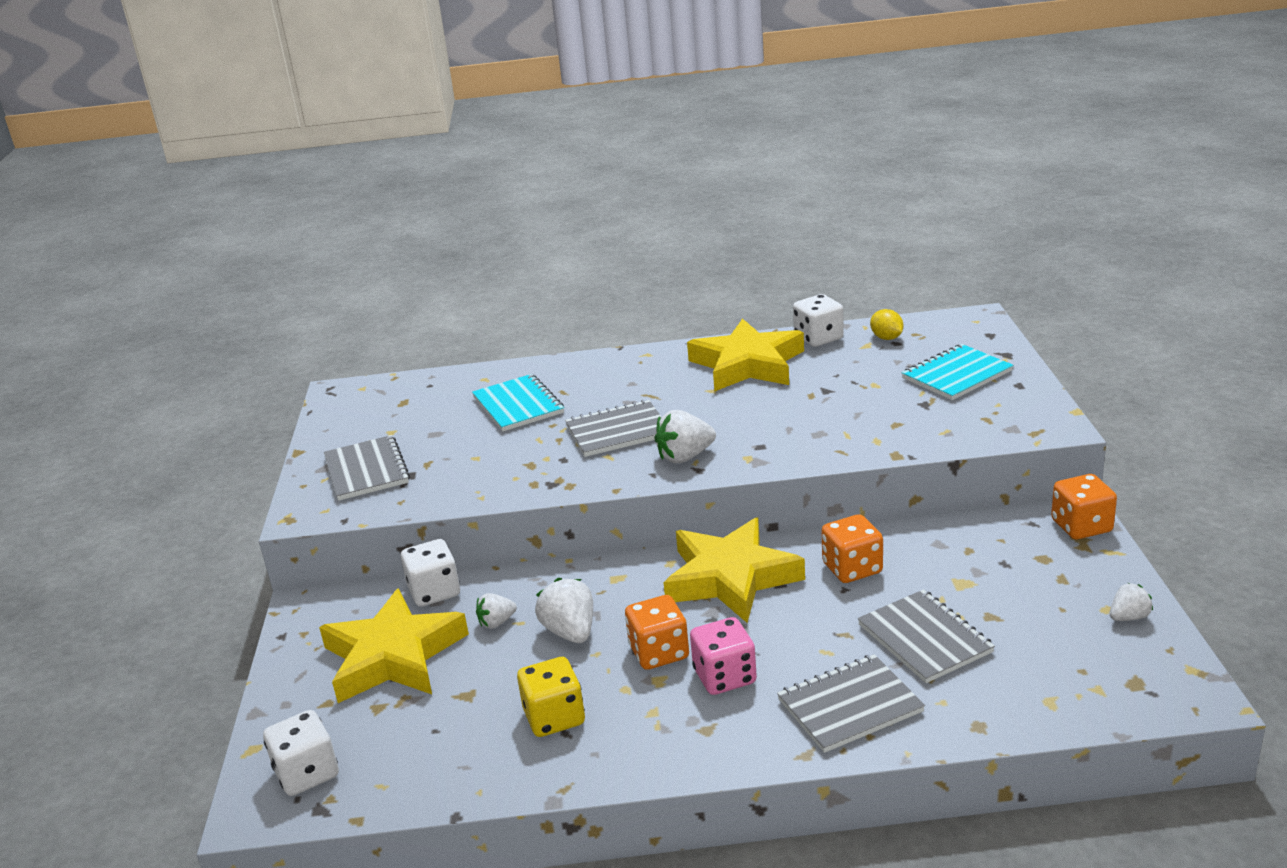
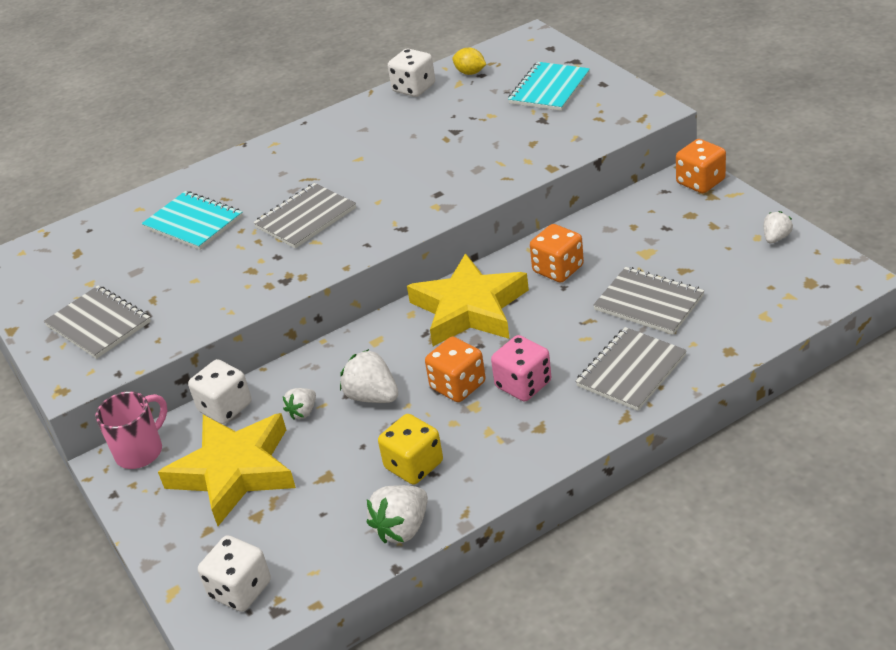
camera: 25 degrees left, 10 degrees up
(334, 605) = (141, 451): none -> pink mug
(685, 457) = (382, 221): white strawberry -> white strawberry (402, 528)
(747, 364) = (371, 127): yellow star -> none

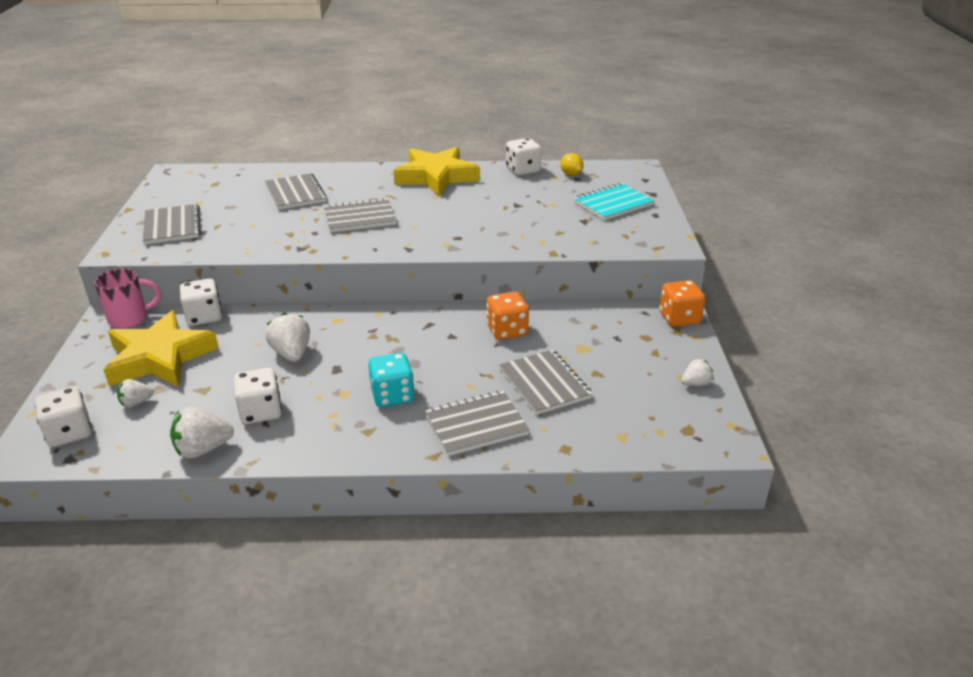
camera: 25 degrees right, 5 degrees down
(193, 223) = (295, 193): turquoise notebook -> grey notebook
(303, 412) = (241, 342): white strawberry -> white strawberry (136, 403)
(414, 465) = (261, 411): yellow dice -> white dice
(458, 386) = (350, 374): orange dice -> none
(469, 309) = (418, 328): yellow star -> yellow star (436, 177)
(523, 385) = (392, 396): pink dice -> turquoise dice

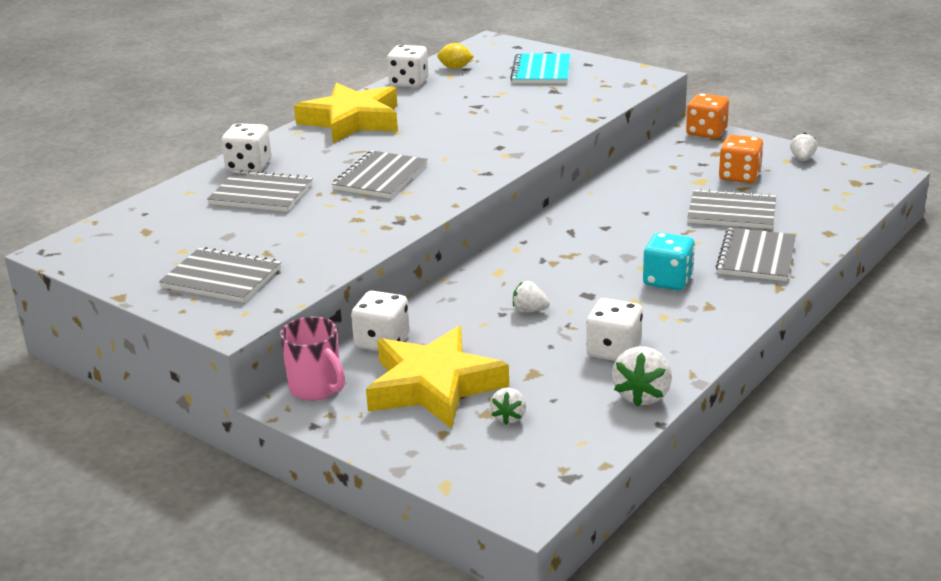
camera: 50 degrees left, 5 degrees down
(69, 433) = (517, 469): white dice -> white dice (249, 166)
(130, 319) = (316, 388): pink mug -> pink mug turned 120 degrees clockwise
(292, 354) = (529, 310): white strawberry -> white strawberry, size x0.61
(507, 330) = (630, 201): orange dice -> orange dice (739, 176)

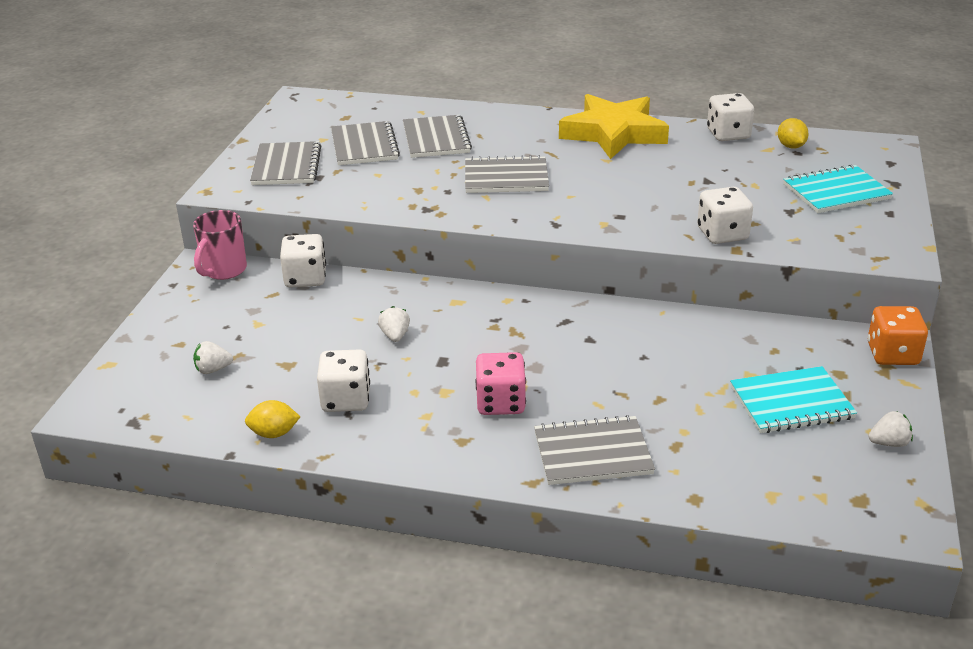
camera: 65 degrees right, 5 degrees up
(249, 166) = (484, 119): white dice -> white dice (722, 234)
(434, 385) = (248, 321): yellow star -> none
(642, 395) = (274, 433): white strawberry -> yellow lemon
(667, 280) = (500, 403): turquoise dice -> pink dice
(731, 212) = (690, 415): grey notebook -> grey notebook (364, 146)
(739, 176) = (791, 402): orange dice -> turquoise notebook

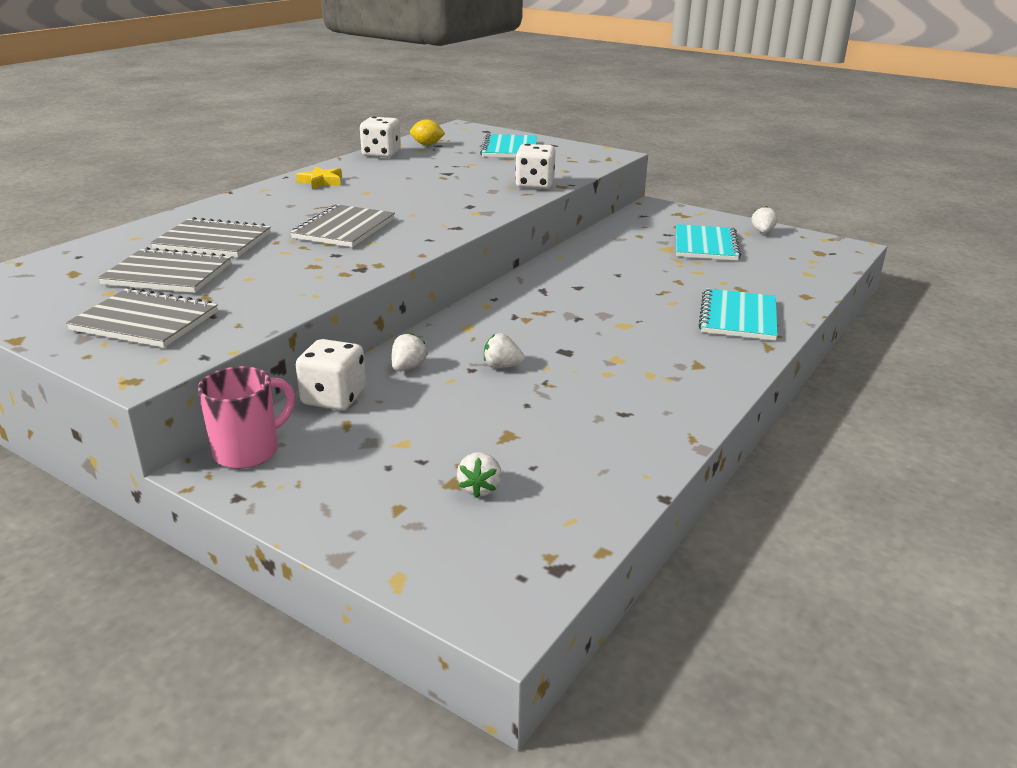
camera: 70 degrees left, 5 degrees down
(224, 270) = (248, 451): pink mug -> pink mug turned 90 degrees counterclockwise
(274, 433) = (638, 462): yellow lemon -> none
(346, 399) = (599, 410): white dice -> none
(368, 294) = (408, 367): none -> white strawberry
(500, 403) = (649, 338): pink dice -> none
(592, 453) = (738, 317): grey notebook -> turquoise notebook
(613, 133) = (321, 182): yellow star -> yellow star, size x0.43
(892, 354) = (666, 209): orange dice -> none

